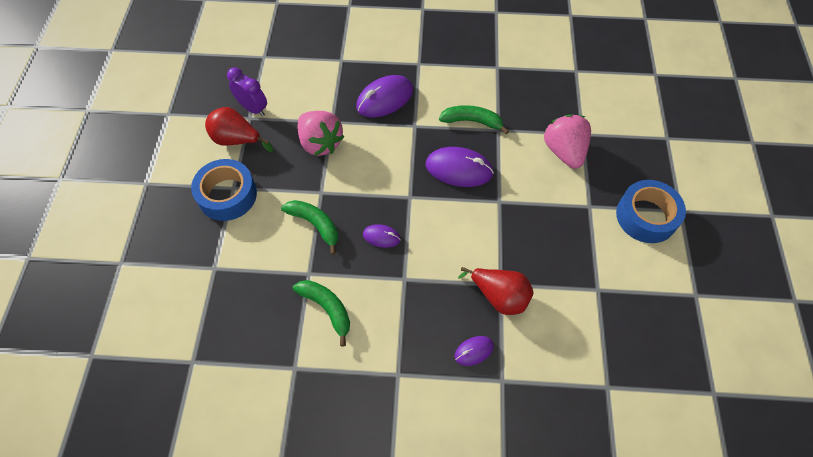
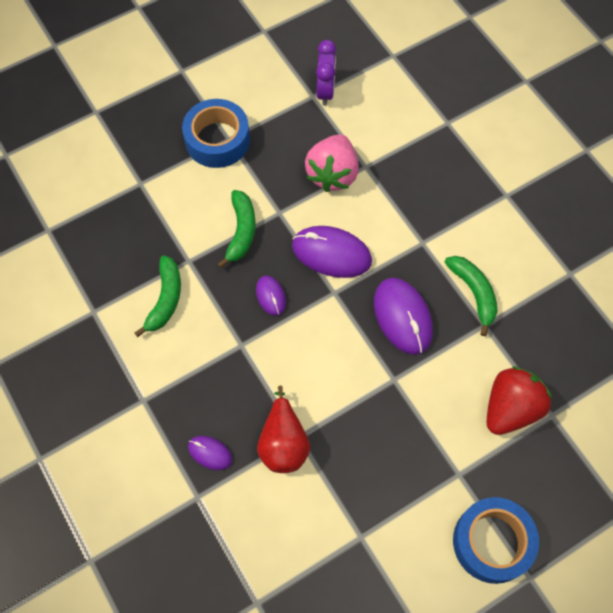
camera: 55 degrees right, 5 degrees up
(237, 140) = (280, 104): red pear -> none
(384, 99) = (433, 194): purple mouse -> purple mouse (331, 253)
(564, 151) = (510, 408): pink strawberry -> red strawberry

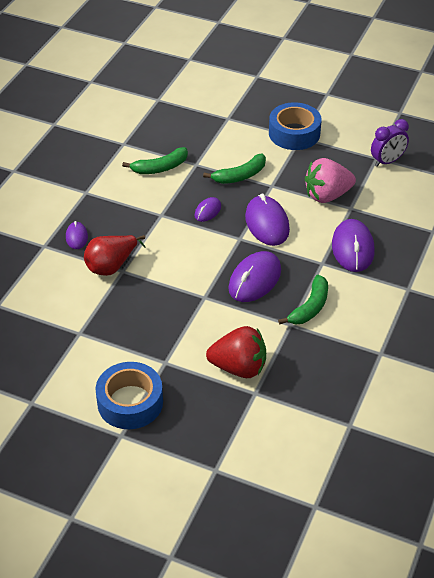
camera: 55 degrees right, 20 degrees down
(422, 203) = (352, 248): none -> purple mouse

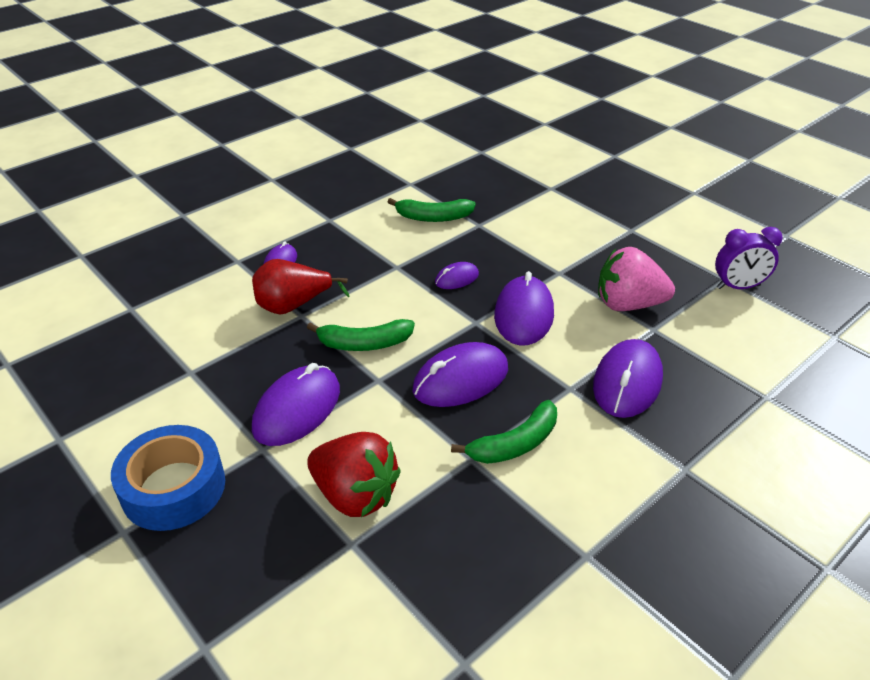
camera: 25 degrees right, 5 degrees down
(168, 332) = (297, 409): none -> purple mouse
(240, 176) = (525, 251): green banana -> green banana (364, 343)
(294, 133) = (625, 223): blue tape -> none

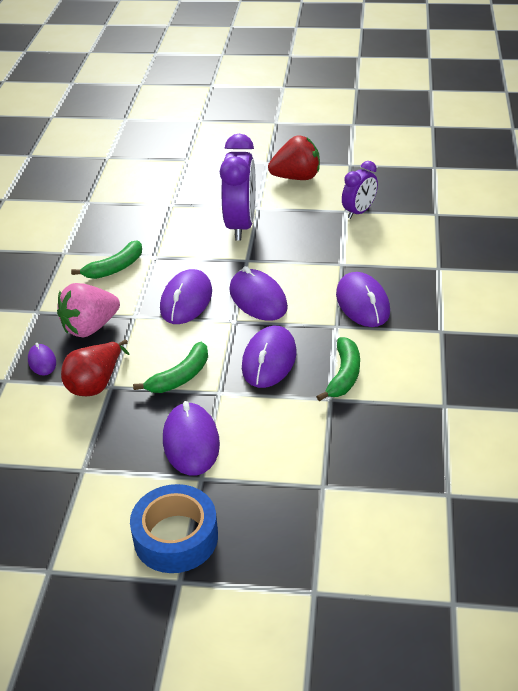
camera: 40 degrees left, 0 degrees up
(355, 495) = (291, 461): red strawberry -> red strawberry (296, 177)
(456, 278) = (186, 300): purple mouse -> purple mouse, size x1.88
(593, 238) = (241, 225): none -> purple clock
(628, 304) = (311, 257): pink strawberry -> pink strawberry (90, 327)

